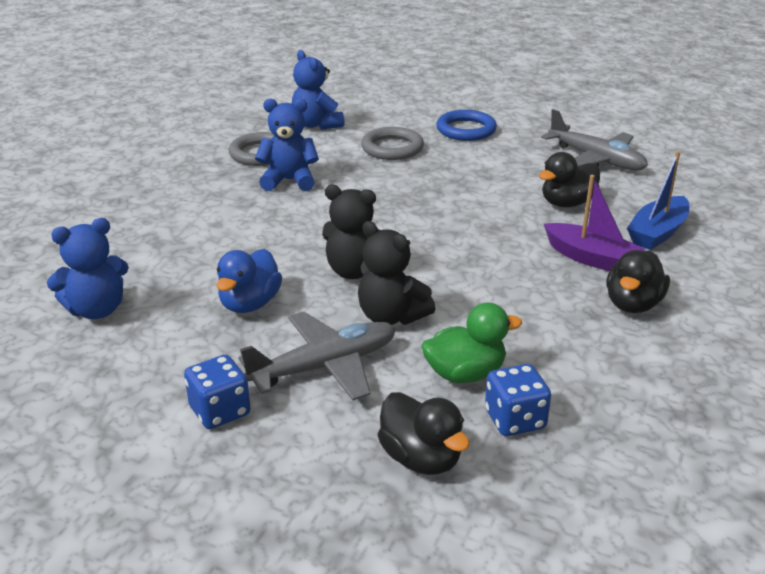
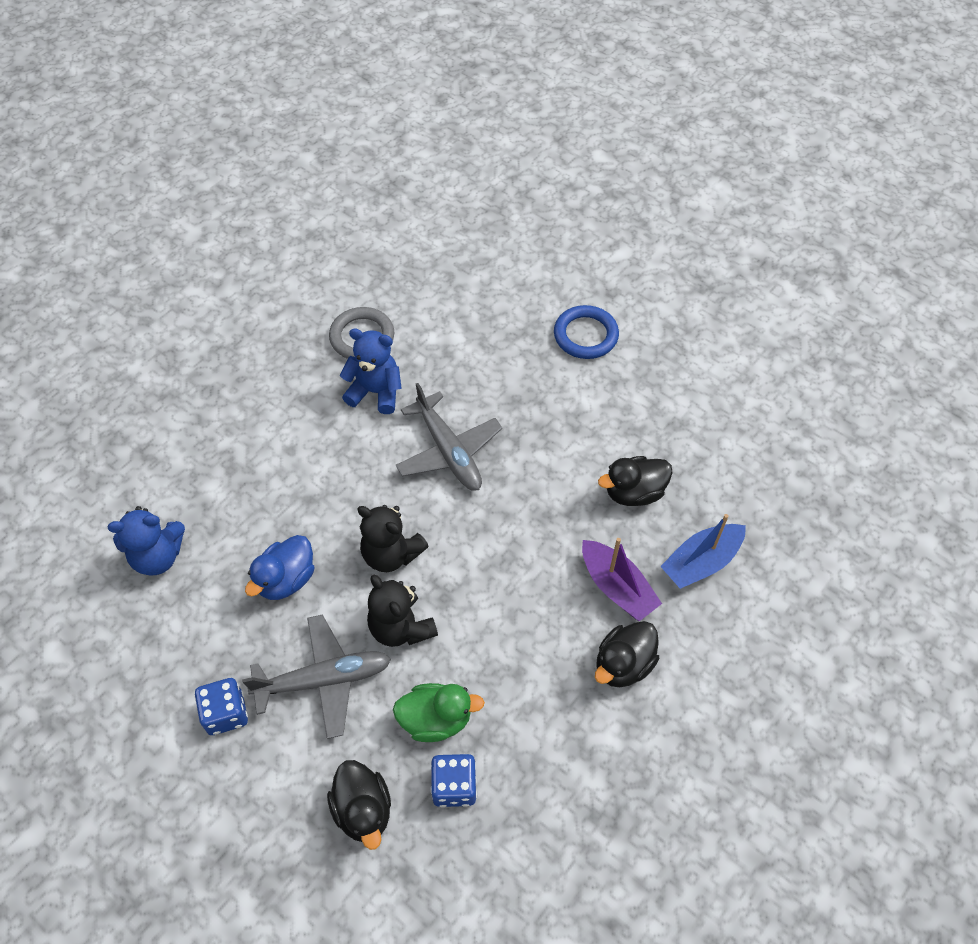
camera: 15 degrees right, 25 degrees up
(316, 125) = (434, 293): blue teddy bear -> none
(392, 148) = (496, 354): grey ring -> none
(596, 159) = (699, 421): grey plane -> grey plane (448, 451)

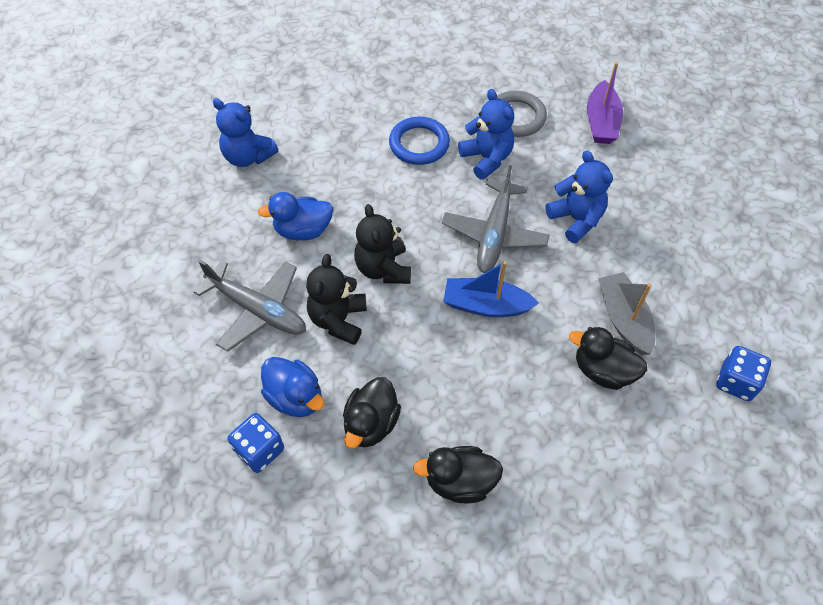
camera: 45 degrees right, 0 degrees up
(226, 713) = (184, 279): blue dice -> blue dice (736, 382)
(363, 810) = (192, 410): black duck -> black duck (371, 424)
(436, 719) = (295, 397): green duck -> blue duck
(497, 389) = (576, 219): none -> blue teddy bear
(585, 335) = (687, 232): blue ring -> blue ring (419, 144)
(609, 441) = (624, 319): none -> grey boat
(617, 587) = (515, 425): purple boat -> purple boat (601, 122)
(701, 562) = (602, 465): blue boat -> blue boat (486, 305)

